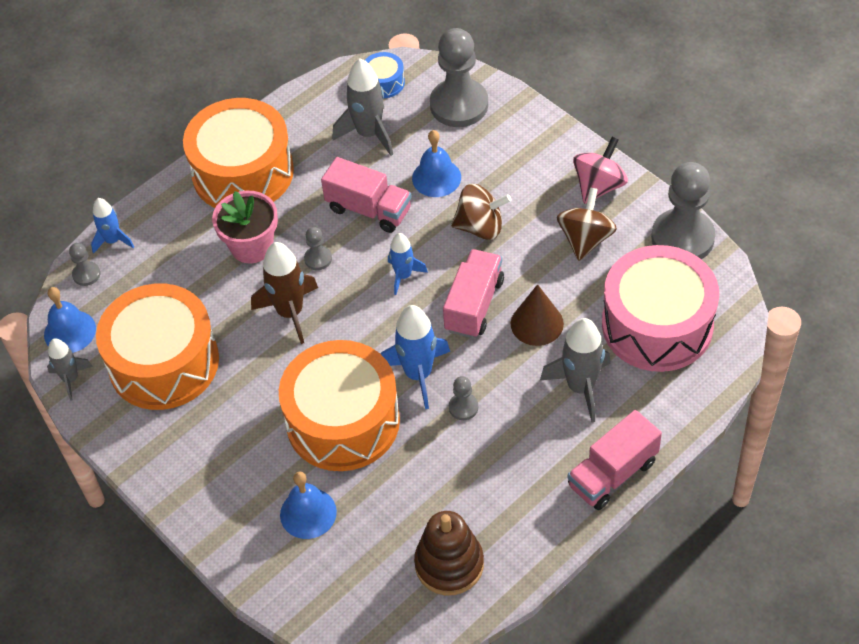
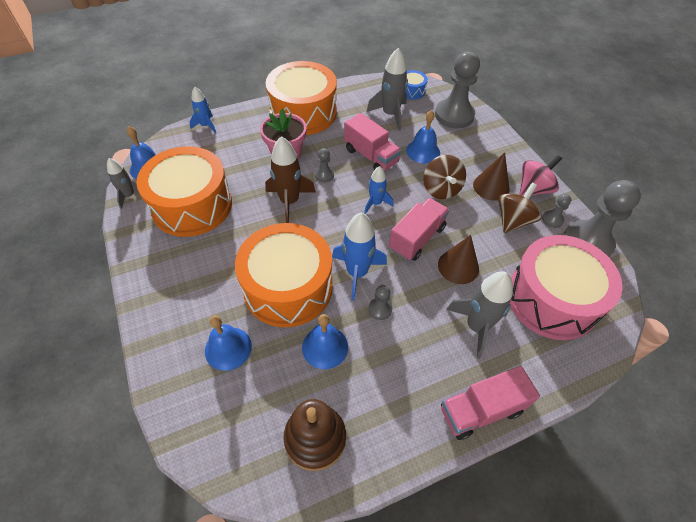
camera: 15 degrees right, 0 degrees up
(86, 274) = (179, 139): grey pawn -> grey pawn (552, 219)
(418, 471) = (325, 347): none -> blue bell
(480, 227) = (441, 189): brown spinning top -> brown spinning top turned 60 degrees clockwise
(544, 201) = (491, 187): none -> brown cone

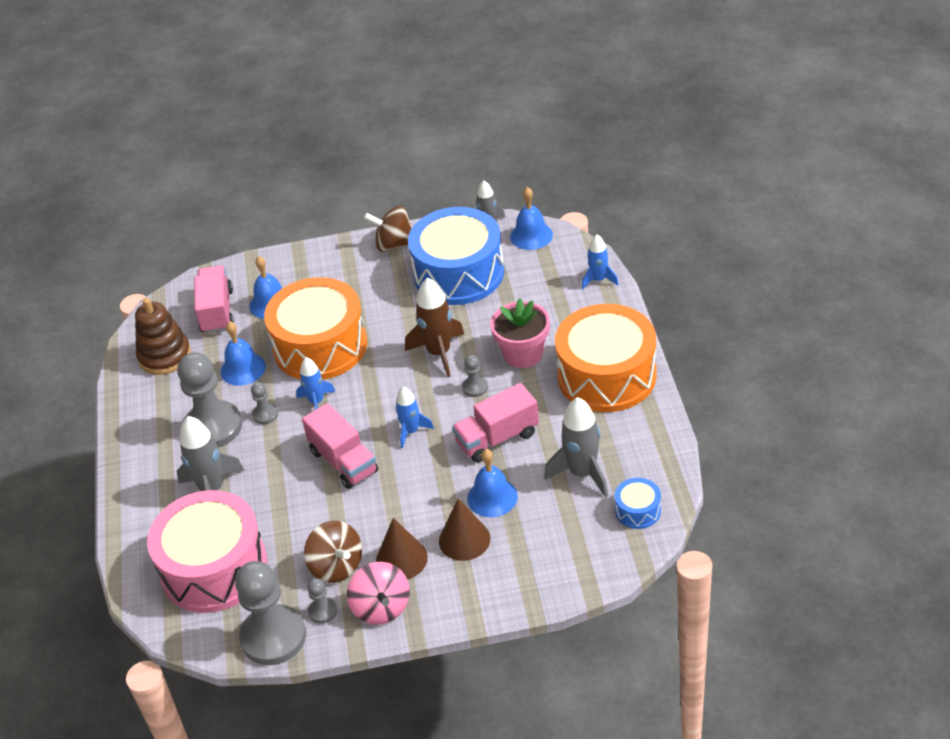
camera: 110 degrees right, 10 degrees down
(192, 205) = (459, 273): orange drum -> blue drum
(357, 273) = (316, 402): blue rocket -> blue rocket, size x0.61
(441, 189) = (414, 502): brown spinning top -> brown spinning top (394, 244)
(454, 115) = (564, 553): grey pawn -> grey pawn (213, 427)
(458, 266) = (290, 492): brown cone -> brown cone (464, 539)
(481, 410) = (132, 471): pink truck -> pink truck (217, 311)

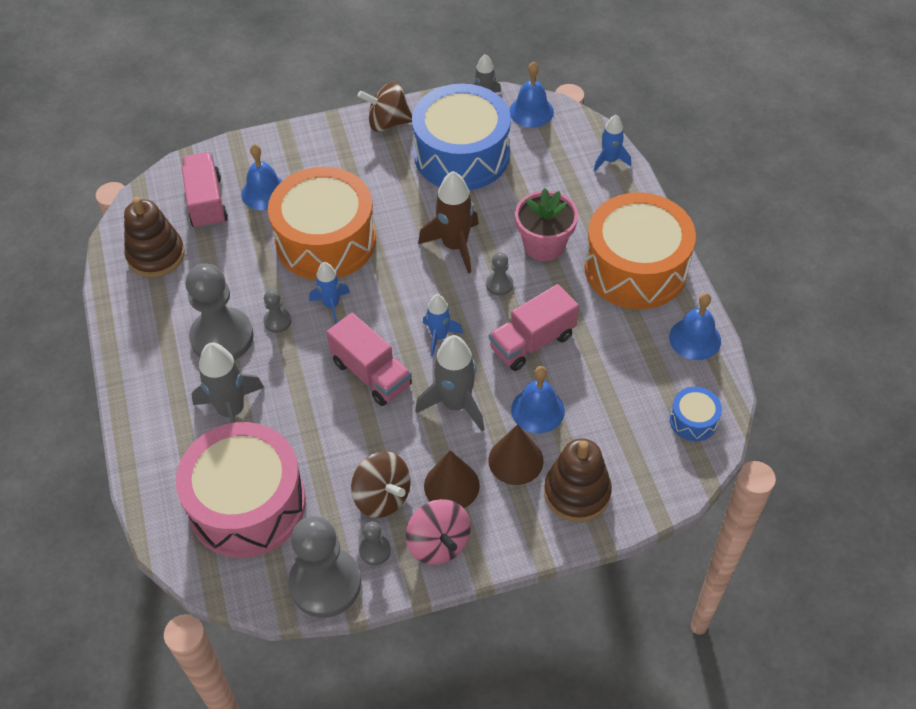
camera: 10 degrees left, 10 degrees up
(243, 369) = (245, 268): blue bell -> blue bell (695, 338)
(516, 569) = (577, 492): none -> brown stacking toy
(582, 473) = (628, 380): grey rocket -> grey rocket (455, 404)

